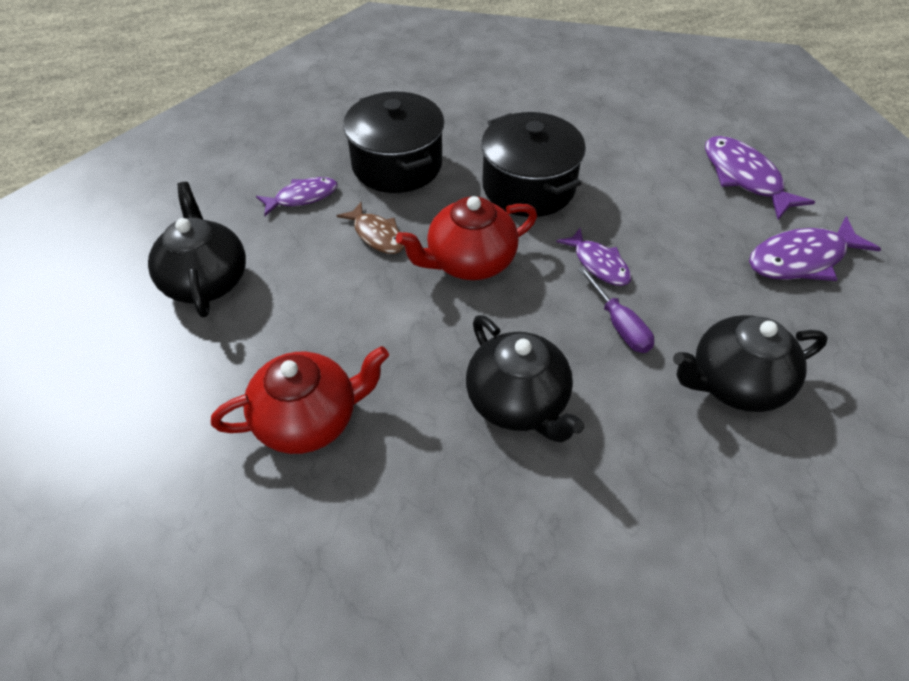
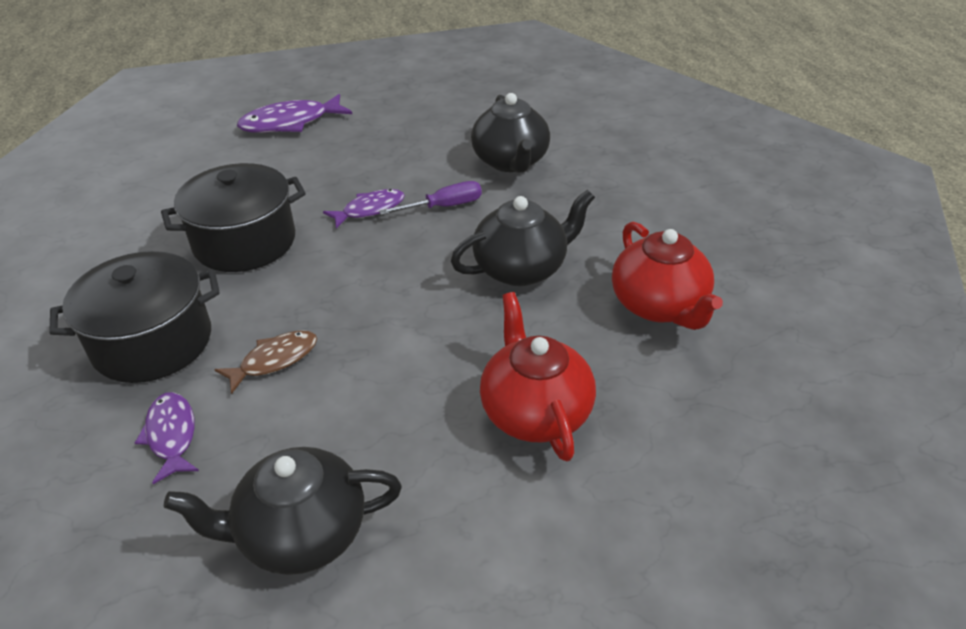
camera: 85 degrees left, 10 degrees down
(469, 262) = (342, 289): red teapot -> red teapot (659, 306)
(801, 259) = (394, 115): purple fish -> none

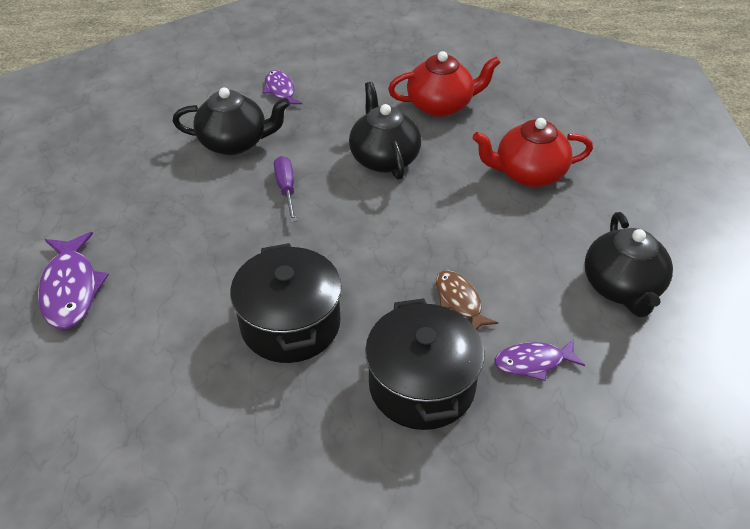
camera: 80 degrees left, 5 degrees up
(370, 209) = (271, 235): purple fish -> purple fish (280, 90)

